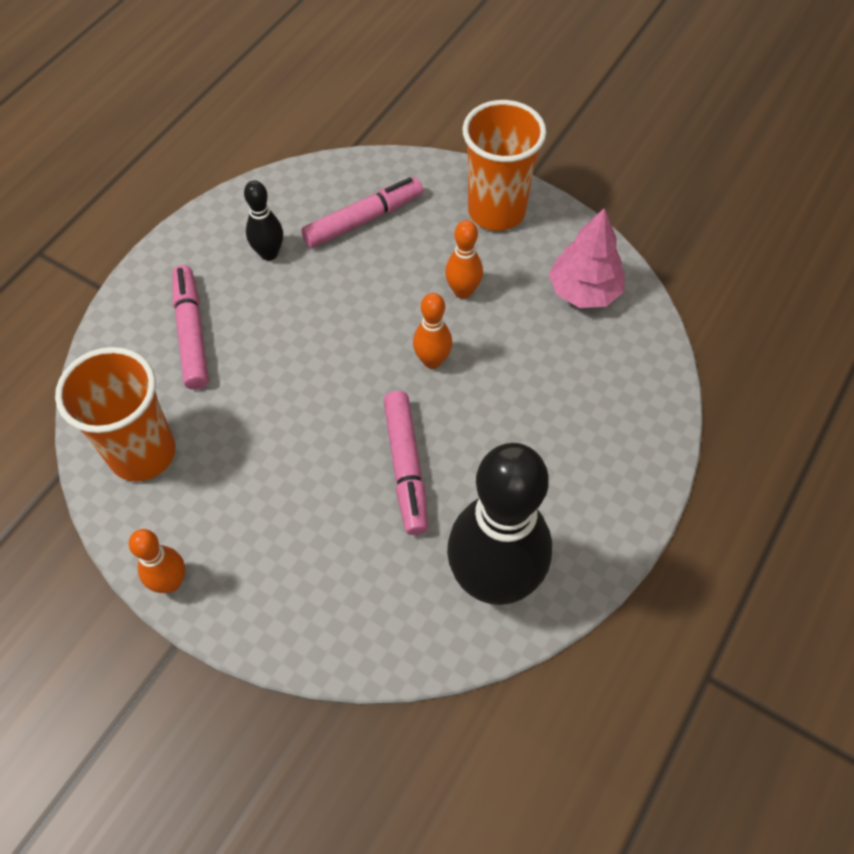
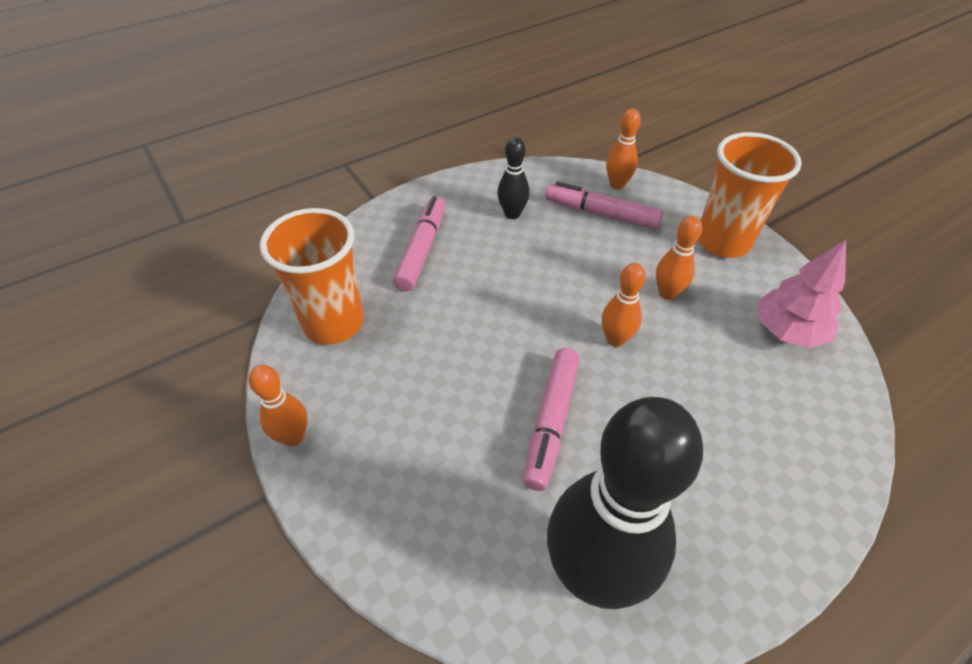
camera: 25 degrees right, 10 degrees down
(363, 220) = (601, 214): pink marker -> pink marker turned 150 degrees counterclockwise
(366, 176) = (617, 184): none -> orange bowling pin

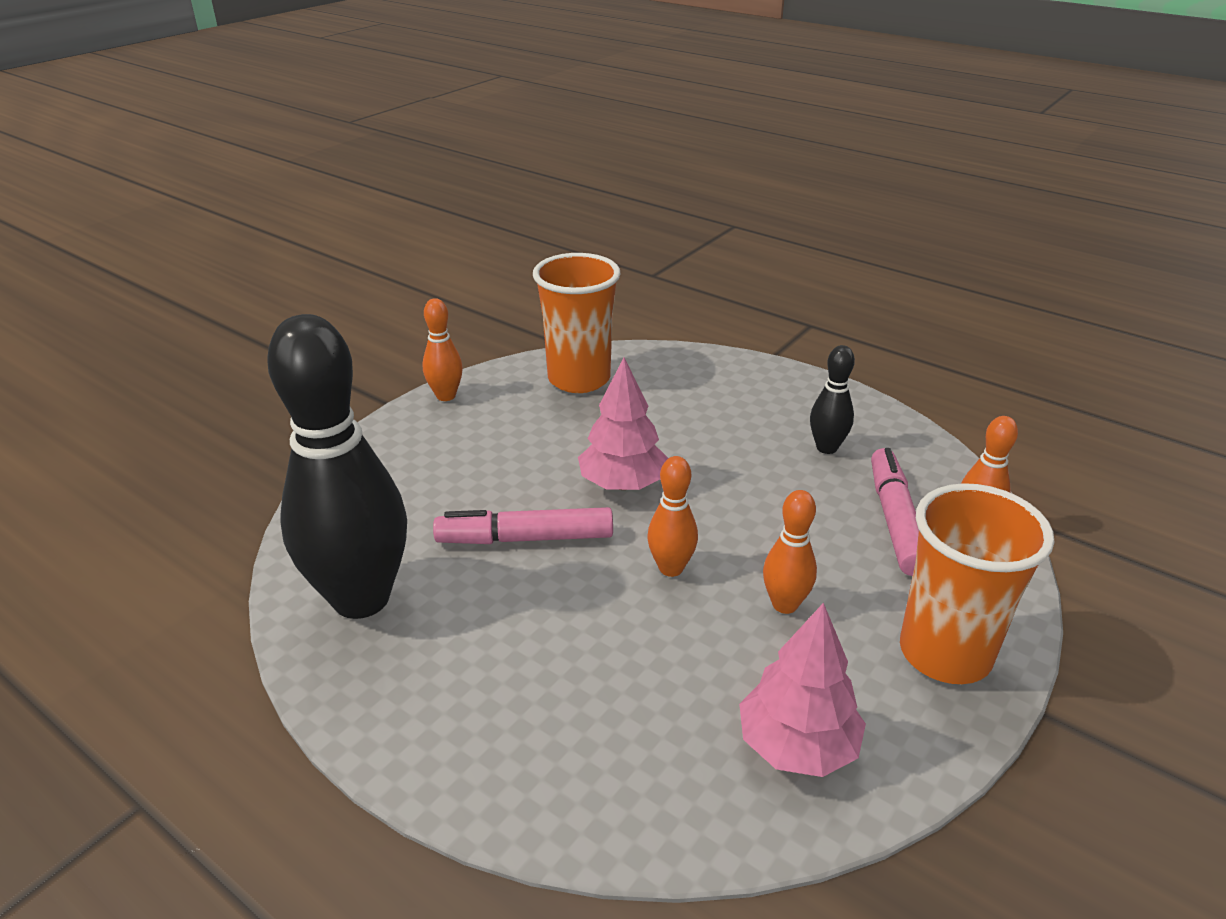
camera: 70 degrees right, 15 degrees down
(422, 249) = (714, 401): pink marker -> none
(505, 337) = (623, 484): none -> pink tree

